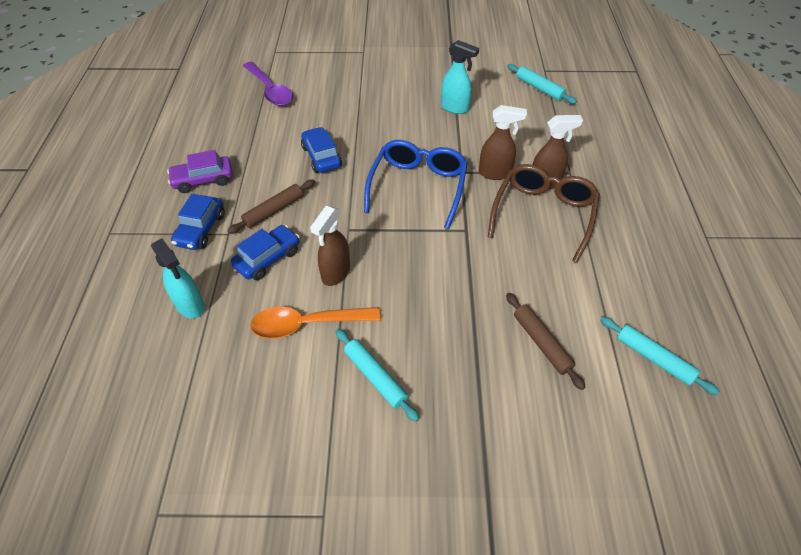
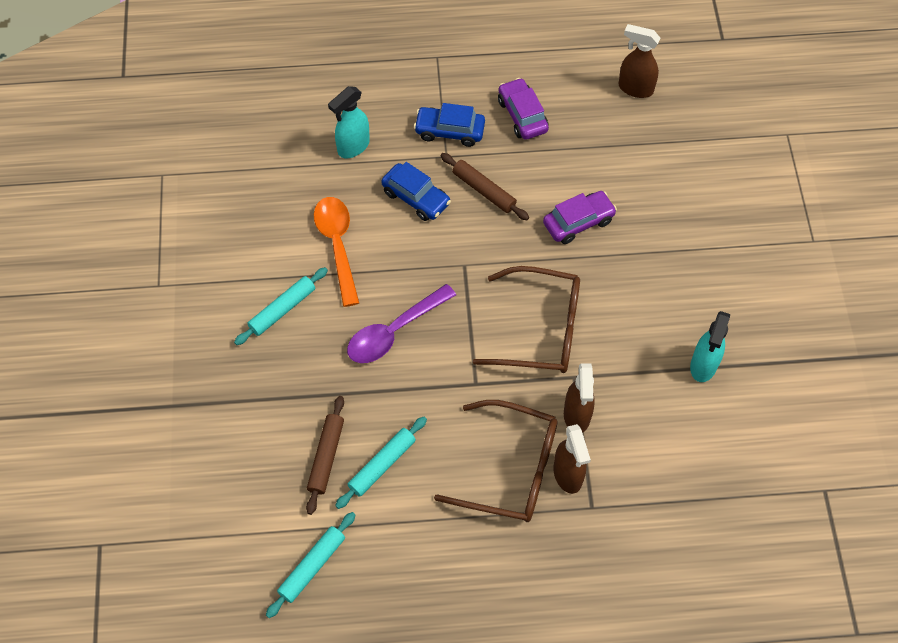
camera: 85 degrees right, 10 degrees up
(270, 90) = (697, 146): purple spoon -> purple spoon (394, 331)
(321, 157) = (578, 222): blue car -> purple car
(335, 273) = (401, 261): brown spray bottle -> brown spray bottle (635, 88)
(418, 187) = (540, 329): blue glasses -> brown glasses
(539, 88) = (774, 480): turquoise rolling pin -> turquoise rolling pin (382, 465)
(541, 343) = (326, 457): brown rolling pin -> brown rolling pin turned 45 degrees counterclockwise

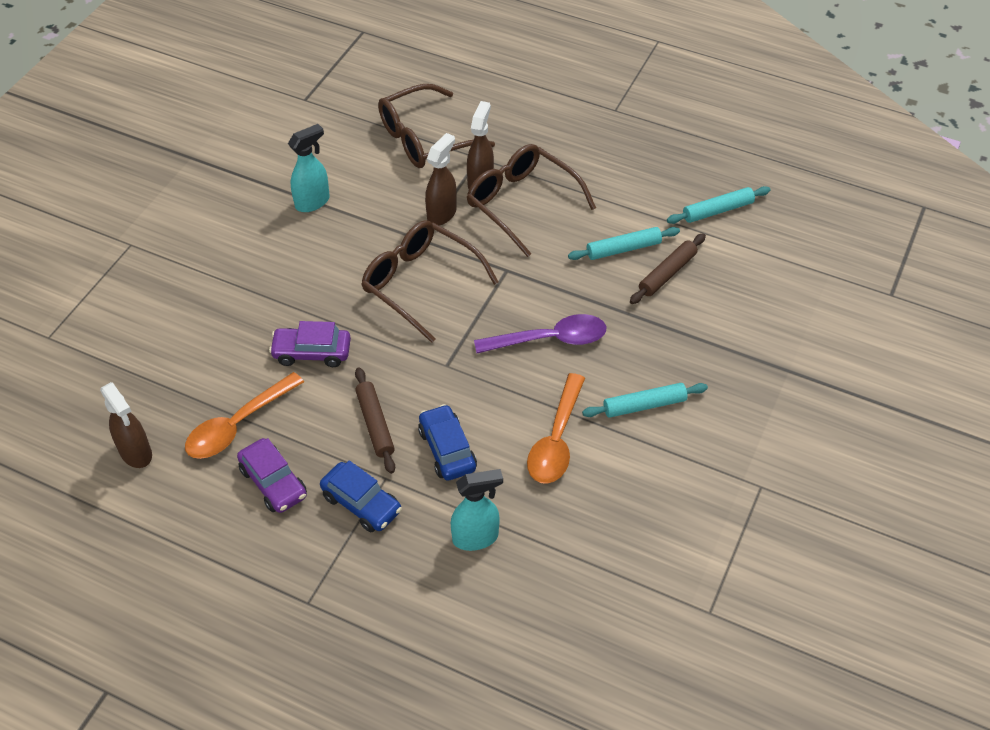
camera: 150 degrees left, 10 degrees down
(522, 115) = (273, 482): purple car -> purple car turned 45 degrees counterclockwise
(583, 141) = (238, 425): none -> orange spoon
(663, 503) = (425, 139): none -> brown glasses

